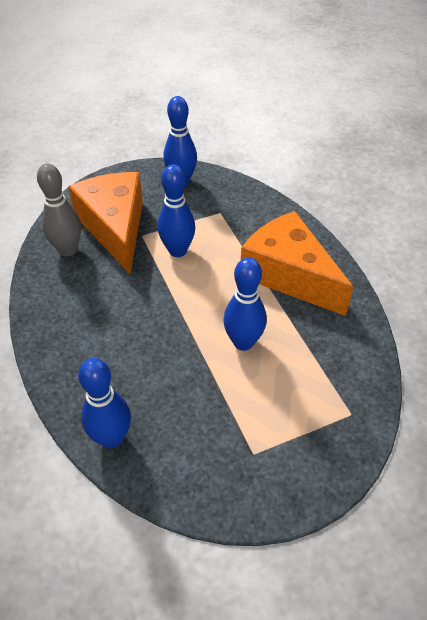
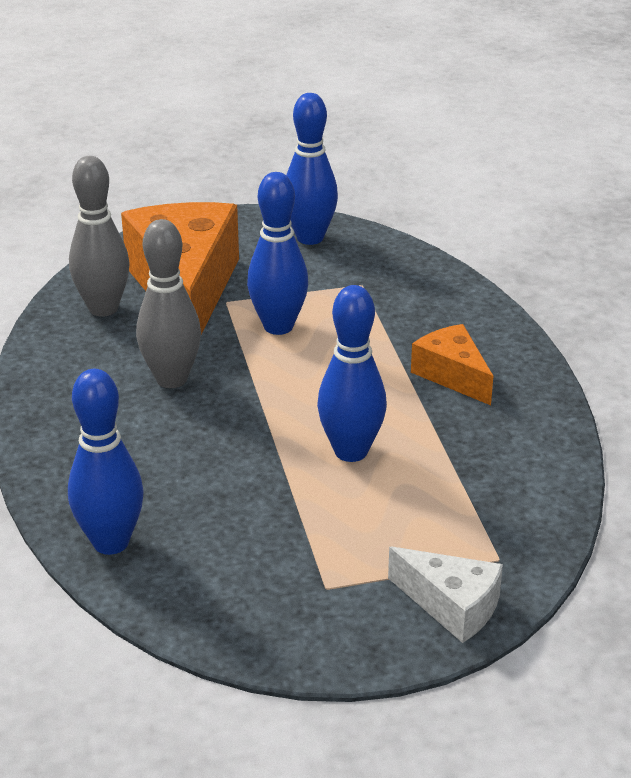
camera: 10 degrees right, 15 degrees down
(122, 300) = (171, 379): none -> grey bowling pin
(289, 275) = (452, 375): orange cheese -> orange cheese, size x0.51
(332, 456) = (452, 606): none -> white cheese

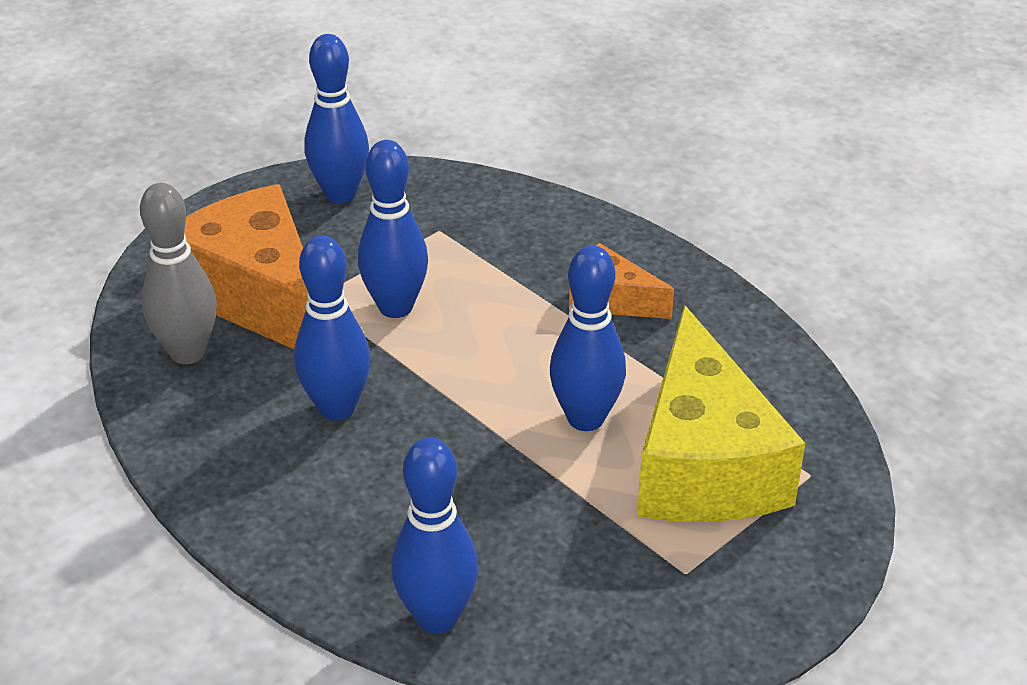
camera: 30 degrees left, 5 degrees up
(171, 379) = (337, 408): grey bowling pin -> blue bowling pin
(416, 517) = (703, 463): none -> yellow cheese
(452, 606) = (810, 540): white cheese -> none

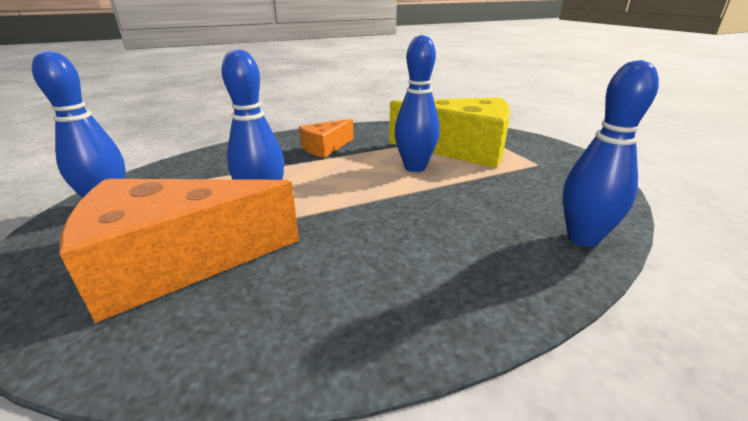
camera: 70 degrees left, 10 degrees down
(188, 352) = (203, 322): grey bowling pin -> none
(337, 408) = (351, 245): blue bowling pin -> none

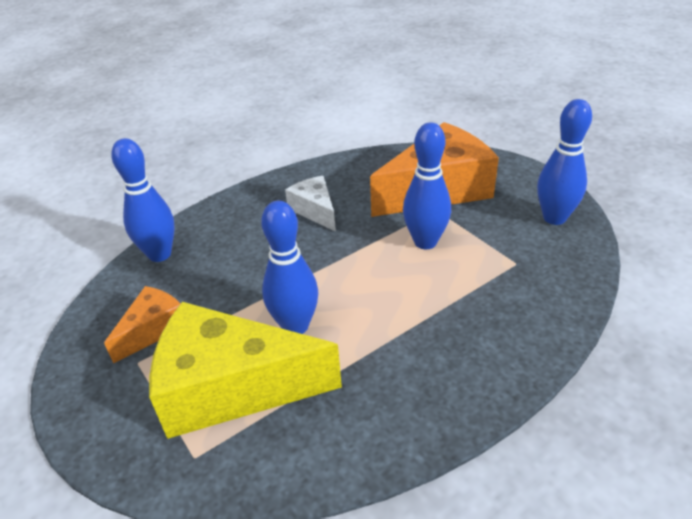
camera: 170 degrees right, 10 degrees up
(325, 147) = (430, 353): orange cheese -> orange cheese (153, 329)
(370, 262) = (315, 210): none -> white cheese

